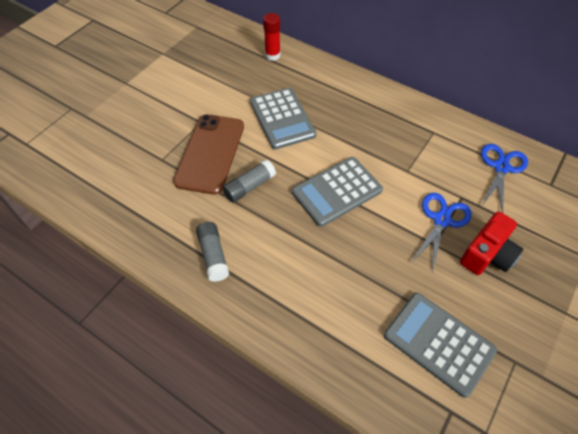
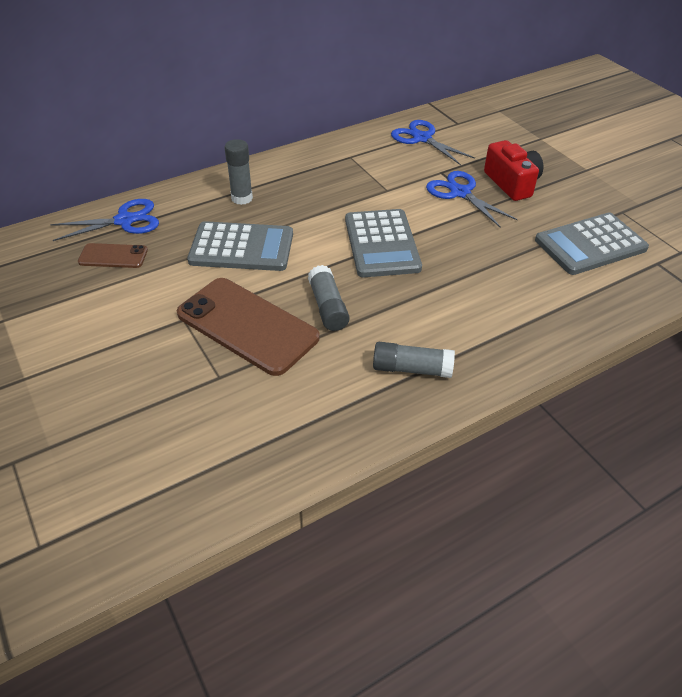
camera: 65 degrees left, 10 degrees down
(237, 67) = (113, 256): none -> brown phone
(272, 55) = (125, 221): red glue stick -> blue scissors
(334, 96) = (242, 198): none -> grey glue stick

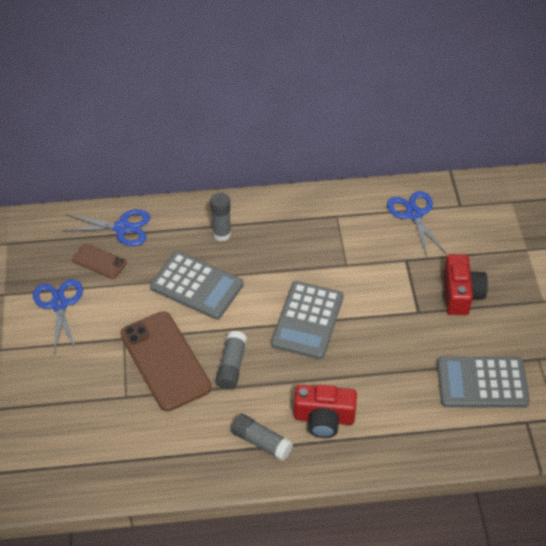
camera: 25 degrees right, 5 degrees up
(460, 193) = (407, 289): blue scissors -> blue scissors (59, 304)
(463, 323) = (324, 418): none -> red camera

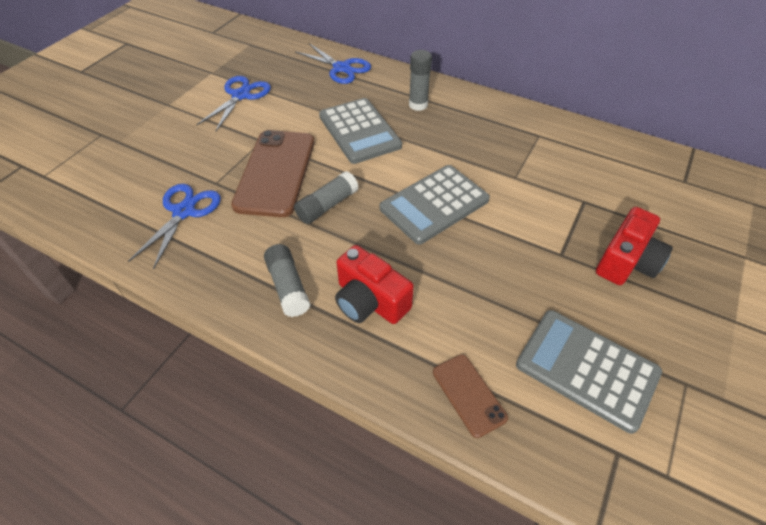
camera: 35 degrees right, 0 degrees up
(99, 261) = (301, 81): brown phone -> brown phone (468, 395)
(414, 214) = (624, 167): blue scissors -> blue scissors (184, 212)

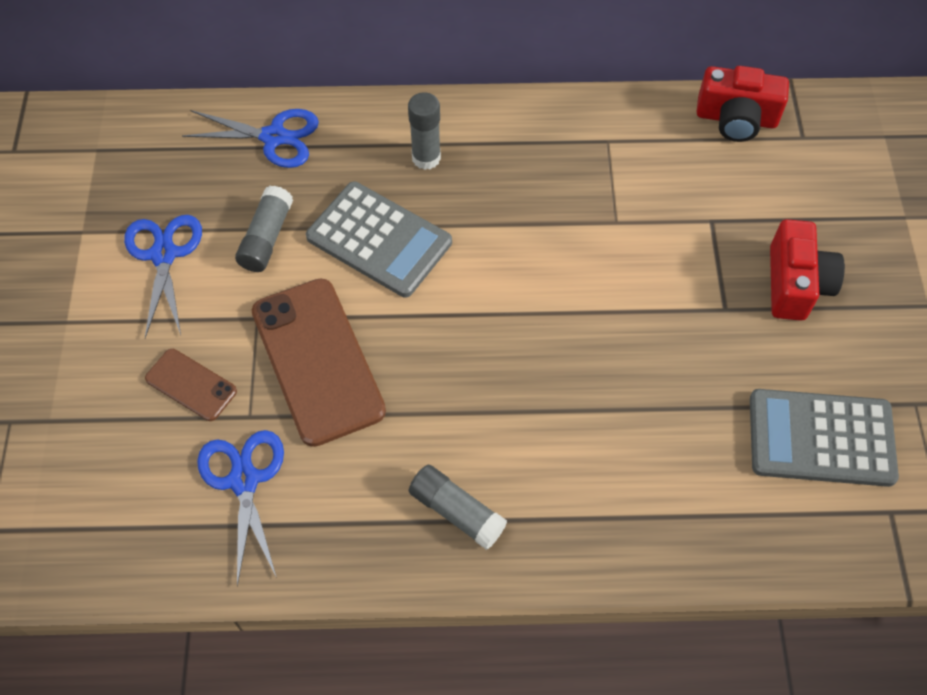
camera: 30 degrees left, 10 degrees up
(327, 206) = (421, 377): grey glue stick -> grey glue stick (266, 238)
(370, 301) = (560, 479): red camera -> red camera (736, 119)
(434, 204) = (547, 310): grey calculator -> none
(468, 395) = (728, 530): brown phone -> brown phone (191, 385)

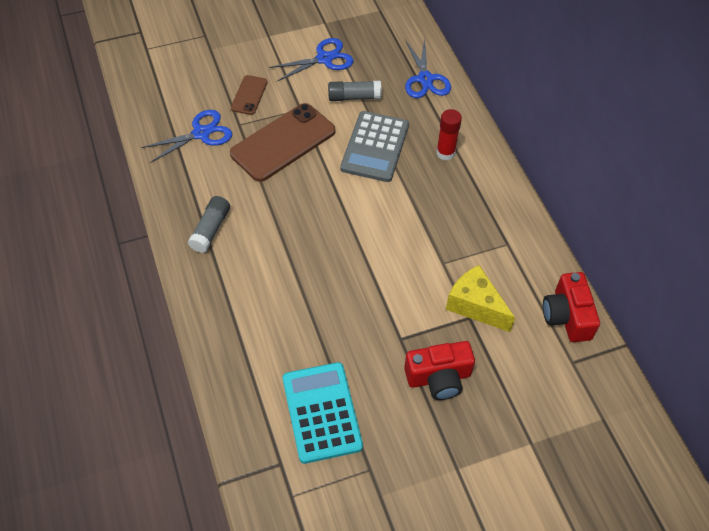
camera: 70 degrees right, 5 degrees down
(426, 158) = (445, 153): grey glue stick -> red glue stick
(695, 208) = (475, 306): none -> yellow cheese
(821, 438) = (321, 412): grey calculator -> turquoise calculator

